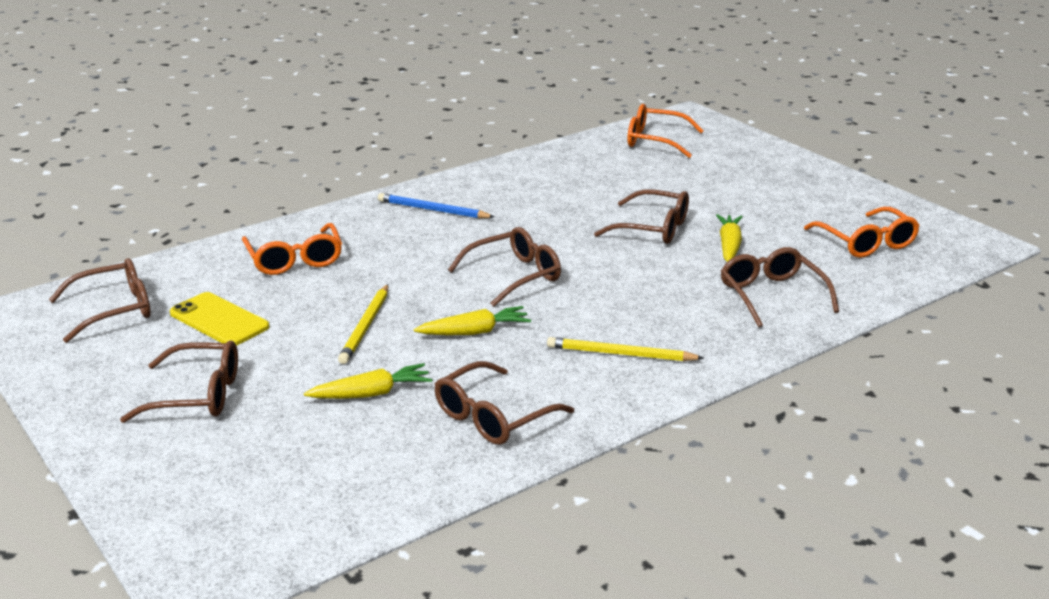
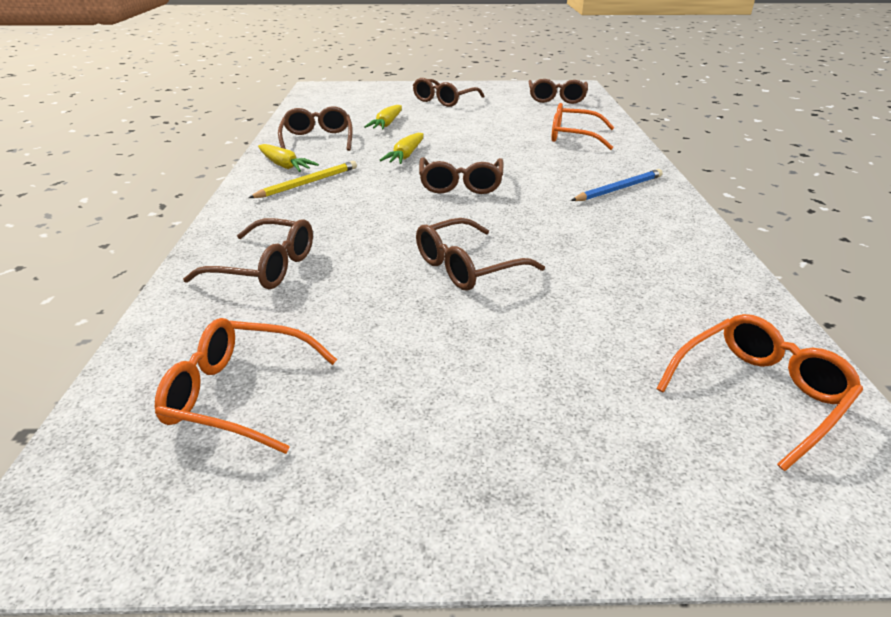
camera: 125 degrees right, 5 degrees up
(219, 320) = (514, 112): yellow phone -> none
(365, 326) = (457, 135): yellow pencil -> none
(729, 246) = (376, 291): yellow carrot -> yellow carrot (284, 165)

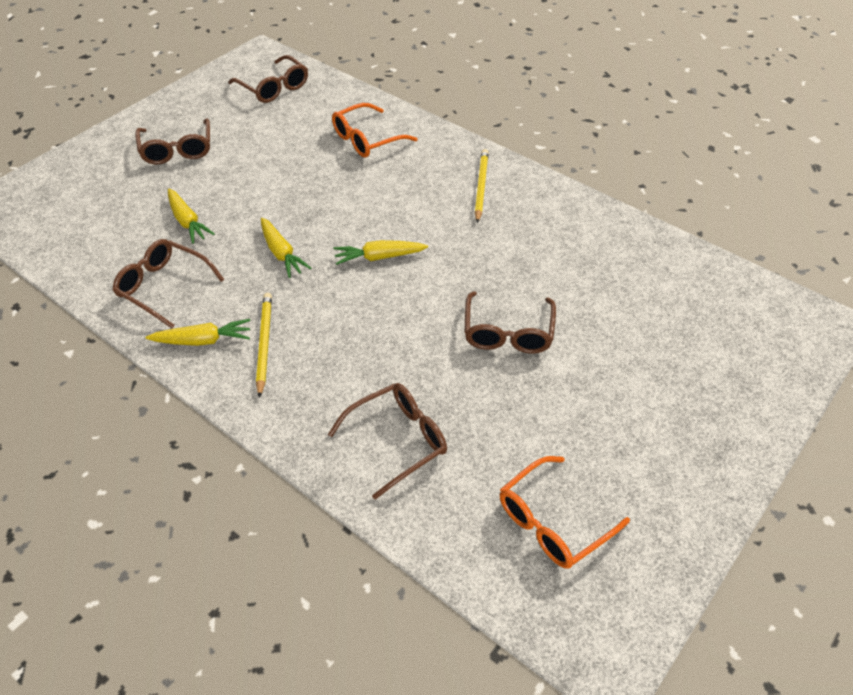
camera: 50 degrees left, 15 degrees up
(460, 184) = (379, 257): brown glasses -> yellow carrot
(619, 189) = (481, 186): blue pencil -> yellow pencil
(759, 393) = (728, 306): orange glasses -> none

